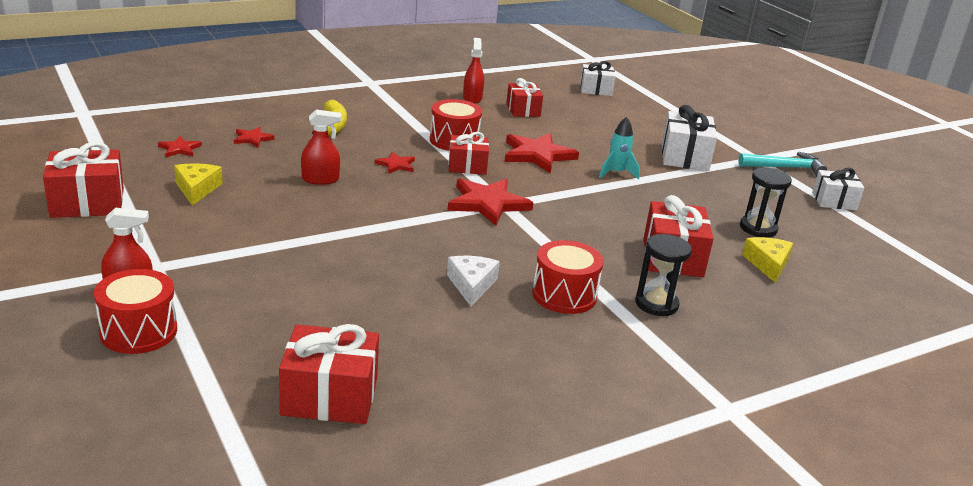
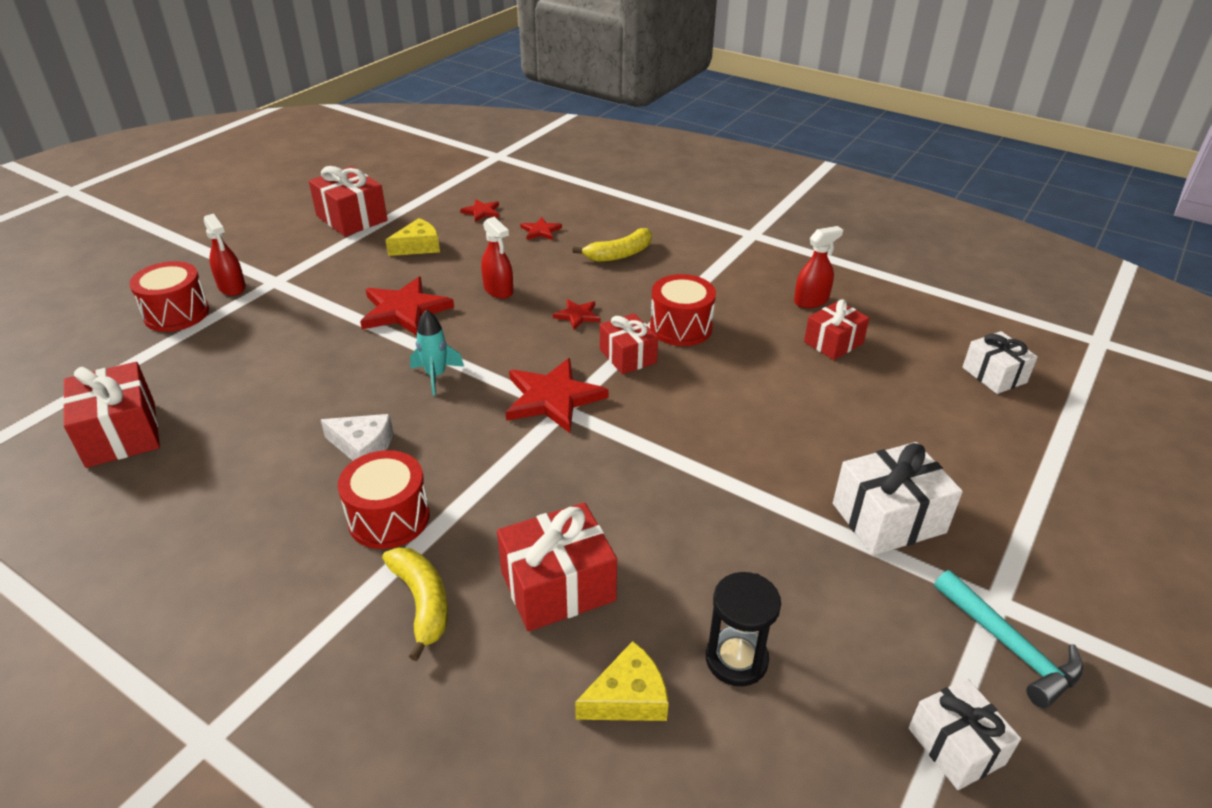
camera: 65 degrees right, 10 degrees up
(471, 285) = (363, 446): white cheese -> white cheese turned 45 degrees clockwise
(537, 155) = (720, 392): red star -> red star (404, 310)
(616, 173) = (749, 468): turquoise rocket -> turquoise rocket (436, 376)
(656, 304) = (422, 602): black hourglass -> yellow banana

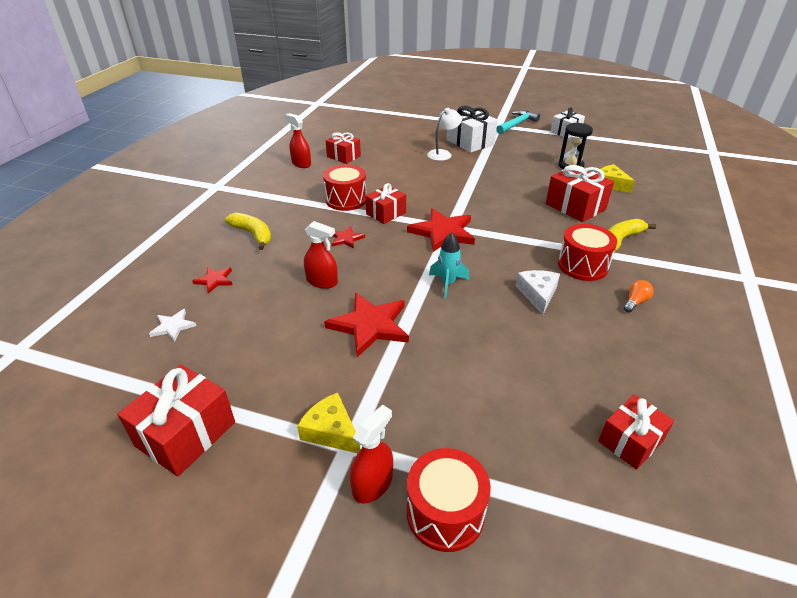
camera: 105 degrees left, 0 degrees up
(121, 434) = (630, 441): red gift -> red gift, size x0.66
(277, 539) = (635, 302): none -> orange light bulb
(418, 246) = (252, 352): yellow cheese -> yellow cheese (331, 431)
(481, 212) = (173, 326): red star -> white star
(498, 290) = (322, 281): red spray bottle -> red spray bottle turned 75 degrees clockwise
(830, 462) = (443, 154): none -> white lamp
(994, 375) = (355, 122): white gift -> none

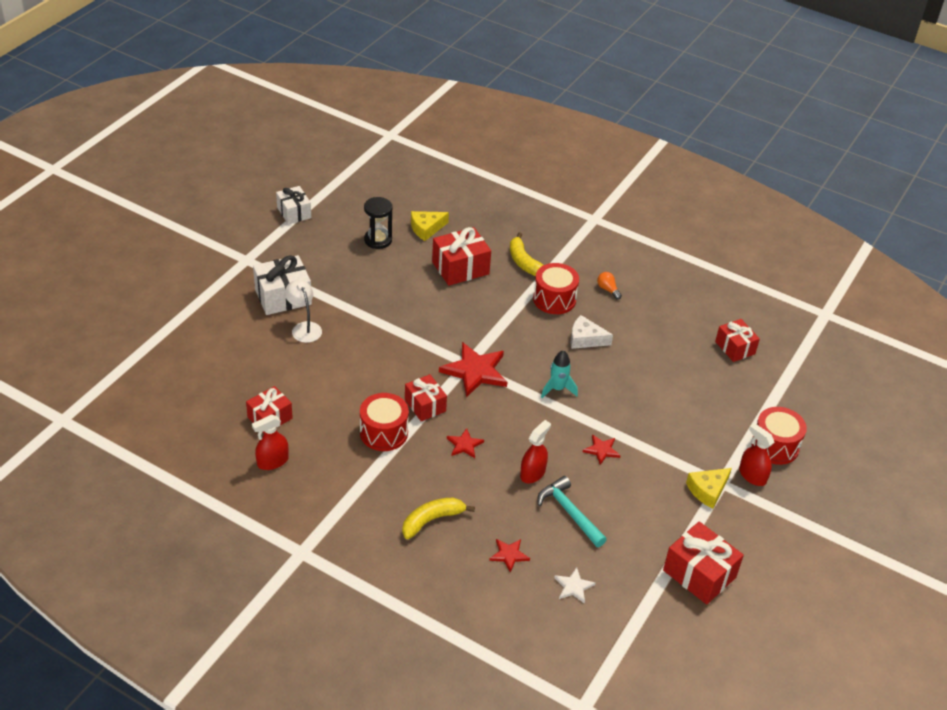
camera: 80 degrees left, 5 degrees up
(370, 325) = (601, 450): red star -> red star, size x0.51
(517, 124) = (251, 243): turquoise hammer -> turquoise hammer (569, 512)

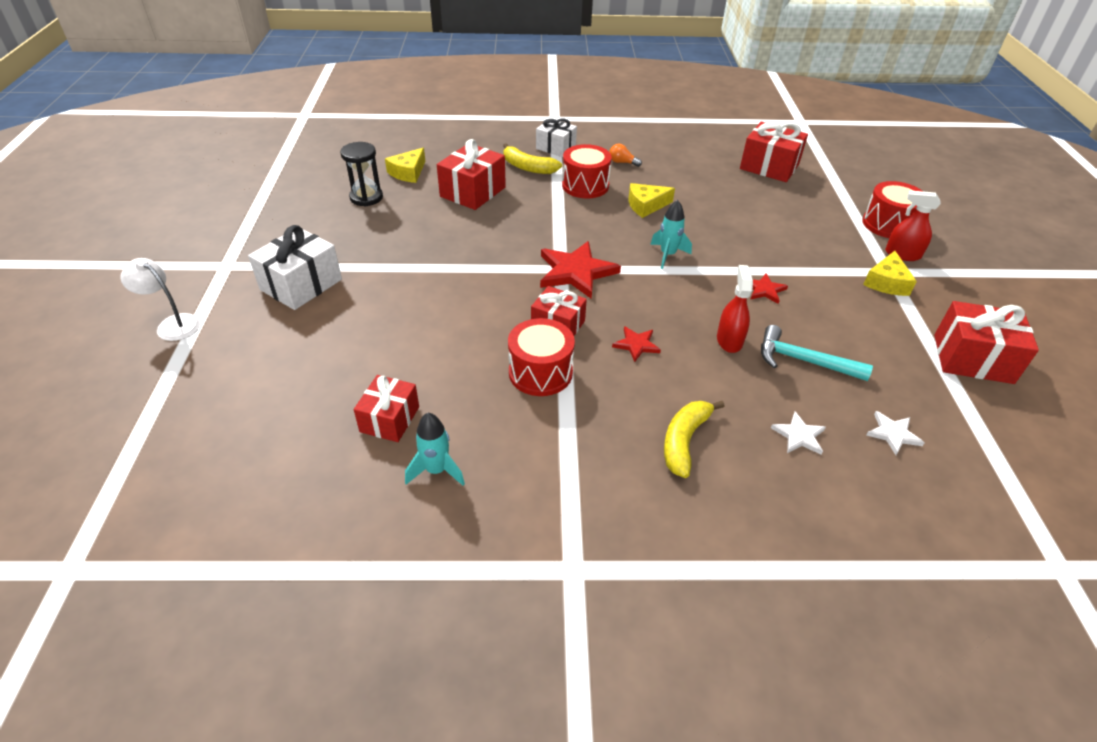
camera: 30 degrees left, 0 degrees up
(272, 461) = (436, 470): red spray bottle -> turquoise rocket
(294, 213) = (251, 204): white gift -> white gift (556, 147)
(304, 328) = (352, 305): white lamp -> white lamp (172, 324)
(509, 555) = (799, 435): red star -> white star
(585, 339) = (646, 205): white cheese -> yellow cheese
(735, 348) = (769, 167): red gift -> red gift, size x1.50

